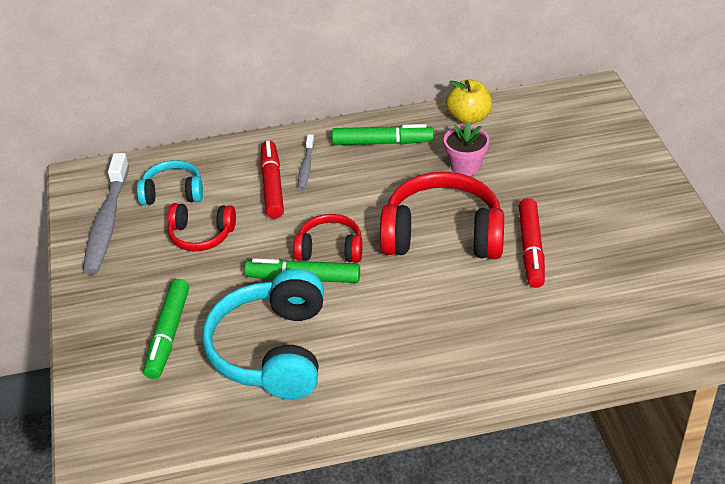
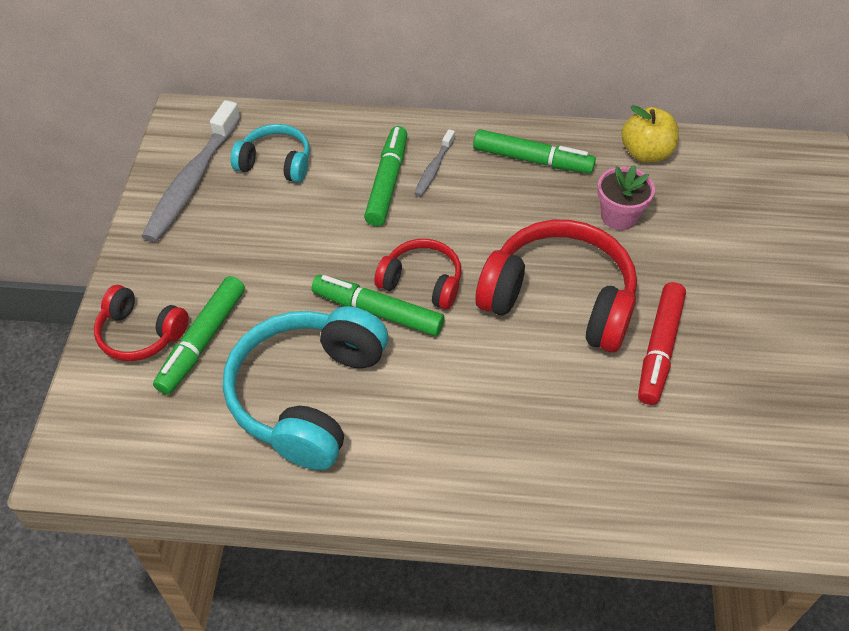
camera: 15 degrees right, 10 degrees up
(201, 235) = (286, 225): red headphones -> red headphones (140, 334)
(272, 185) = (387, 182): red marker -> green marker

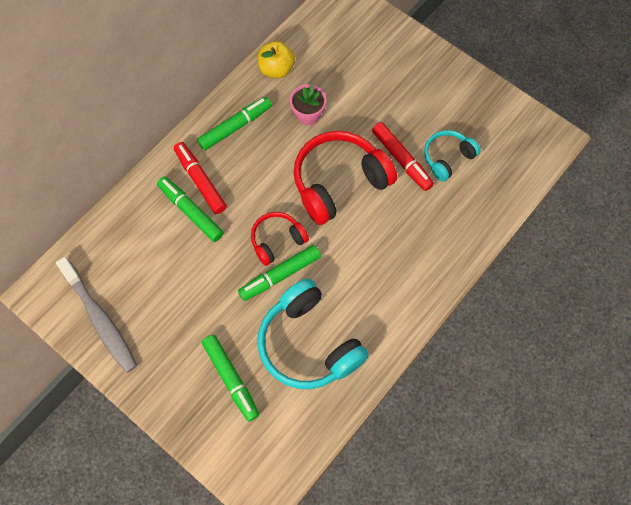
camera: 55 degrees left, 15 degrees up
(140, 334) = (200, 410): red headphones -> none
(276, 163) = (124, 263): turquoise headphones -> turquoise headphones (447, 158)
(434, 169) = (200, 181): grey toothbrush -> red marker

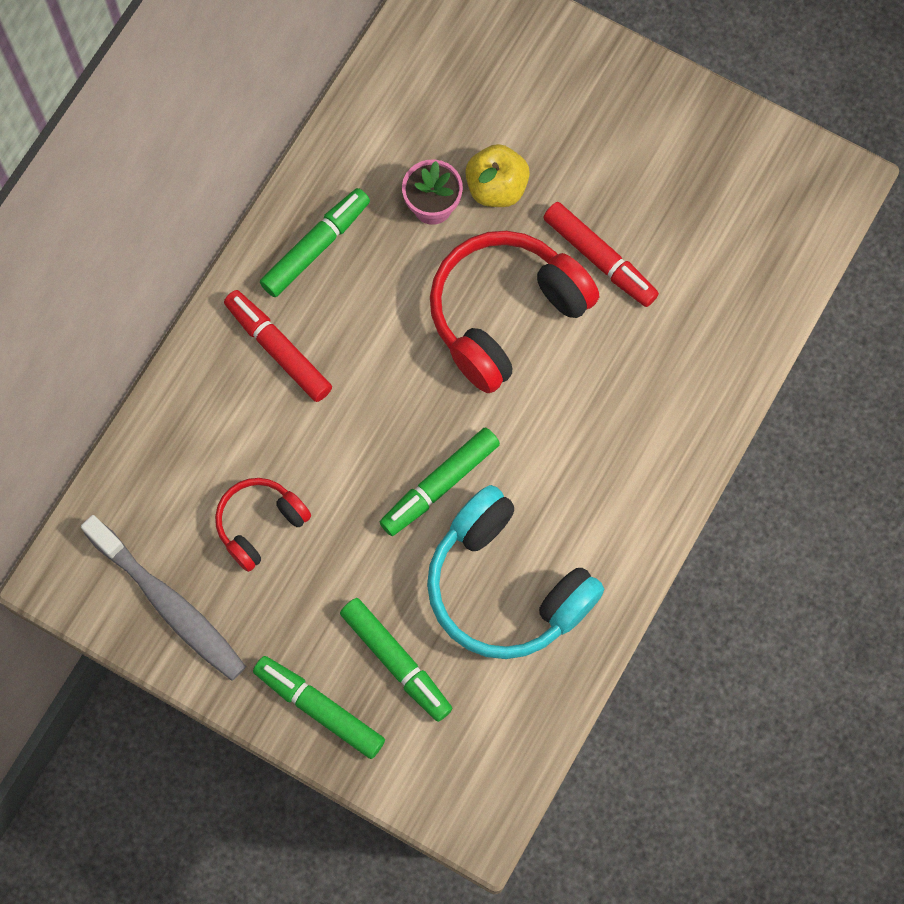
camera: 10 degrees left, 5 degrees up
(190, 212) = (274, 404): green marker -> green marker (319, 708)
(276, 69) = (363, 133): yellow apple -> yellow apple (496, 188)
(277, 240) = (423, 429): red headphones -> red headphones (260, 524)
(447, 158) = (673, 244): turquoise headphones -> none

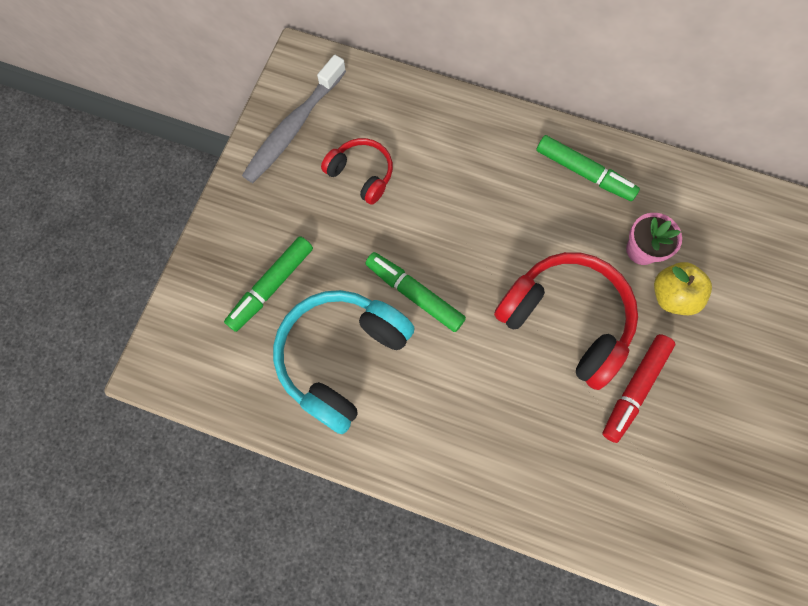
camera: 80 degrees right, 0 degrees up
(278, 349) = (497, 162): red marker -> none
(319, 708) = (230, 239): green marker -> none

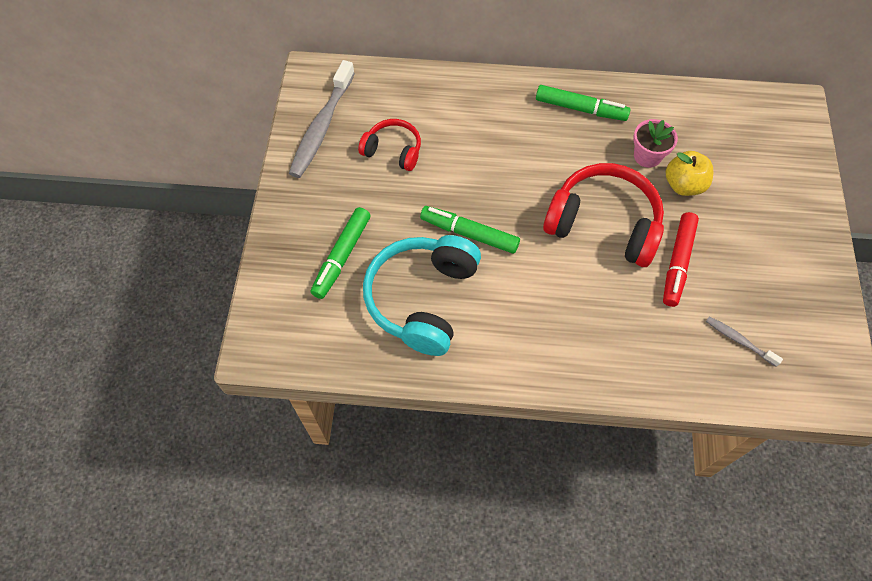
camera: 15 degrees left, 10 degrees down
(674, 500) = (739, 340): none -> grey toothbrush

